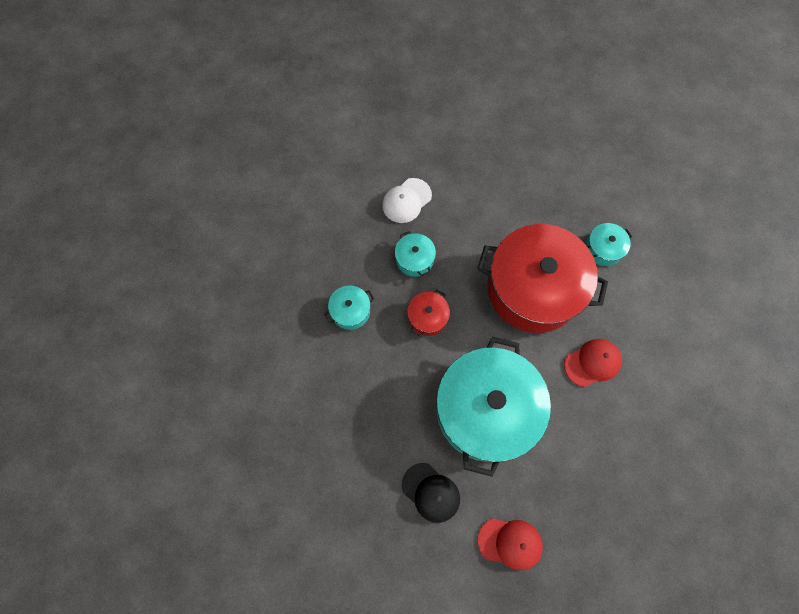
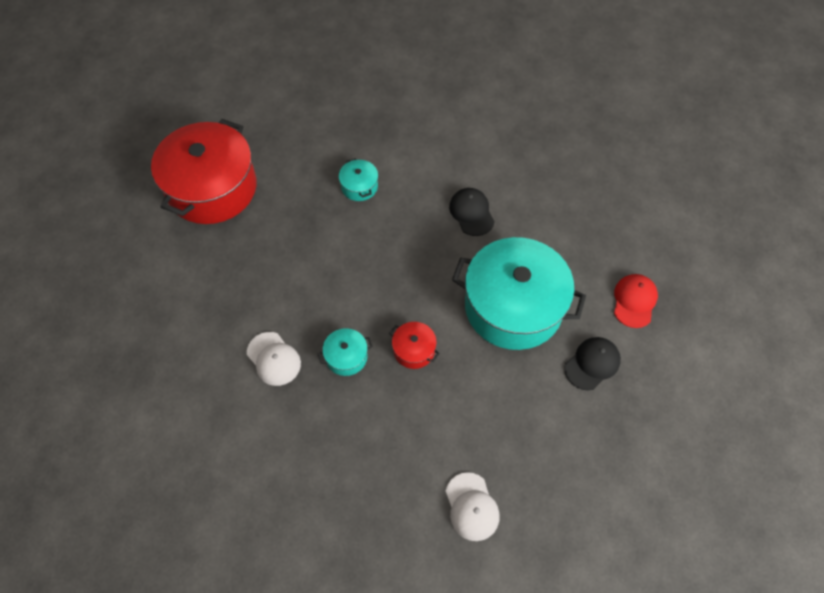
camera: 85 degrees left, 10 degrees down
(283, 378) = (471, 507): none -> white cap
(350, 311) = (399, 428): turquoise pot -> none
(533, 288) = (393, 250): red pot -> red pot (212, 188)
(592, 363) = (471, 213): red cap -> black cap

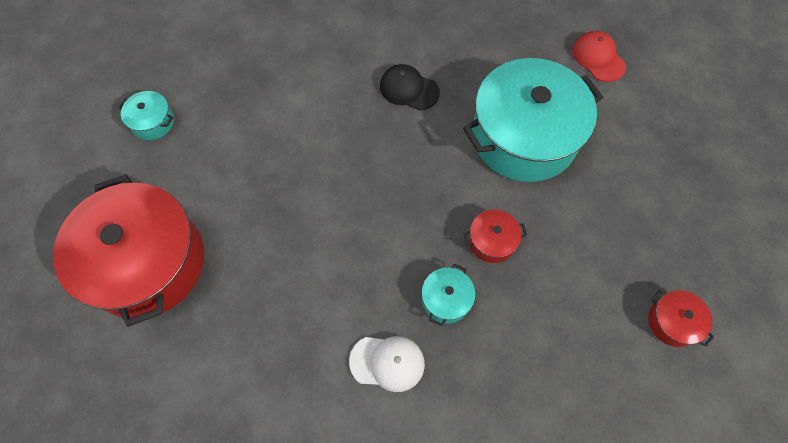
camera: 45 degrees left, 5 degrees up
(359, 186) = (290, 144): turquoise pot -> turquoise pot (153, 122)
(471, 507) = (672, 322): white cap -> red pot
(592, 364) = (624, 130): black cap -> none

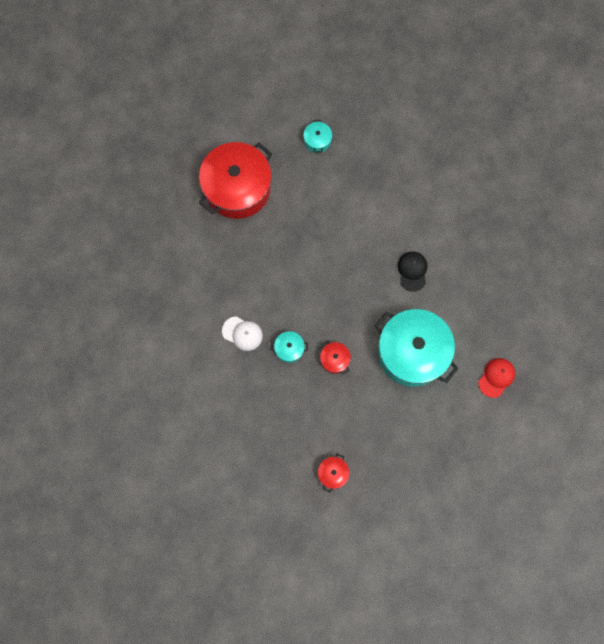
camera: 65 degrees right, 10 degrees up
(387, 362) = (242, 333): white cap -> white cap turned 45 degrees counterclockwise

